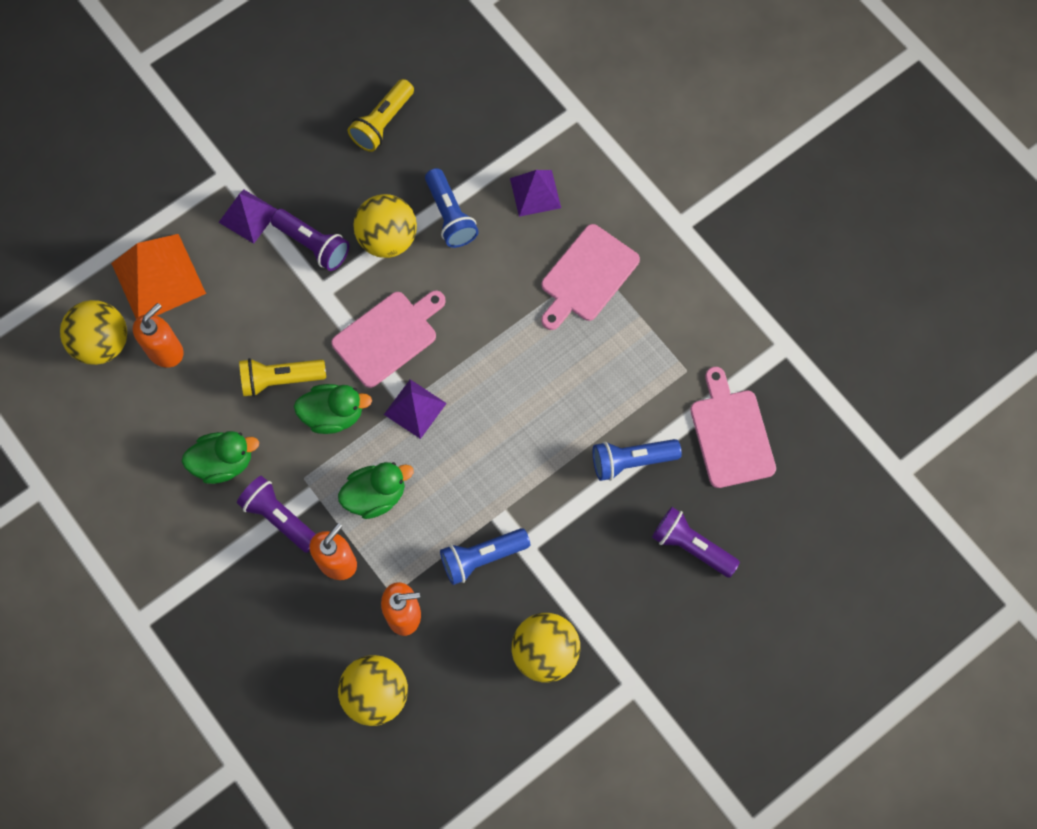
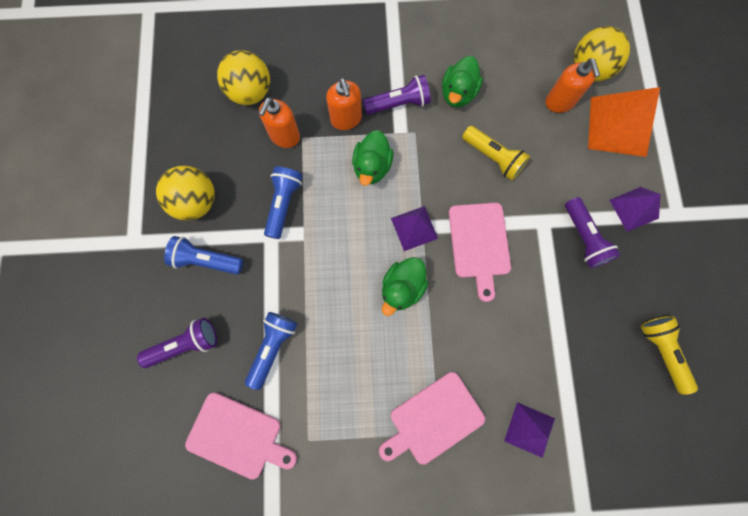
camera: 125 degrees right, 5 degrees up
(280, 379) = (493, 158): yellow flashlight -> yellow flashlight turned 105 degrees clockwise
(313, 245) = (584, 238): purple flashlight -> purple flashlight turned 90 degrees counterclockwise
(333, 414) = (445, 175): green duck -> green duck (402, 288)
(387, 239) = (557, 292): yellow ball -> none
(450, 216) = (549, 349): blue flashlight -> blue flashlight (206, 260)
(587, 276) = (433, 419): pink cutting board -> pink cutting board turned 105 degrees counterclockwise

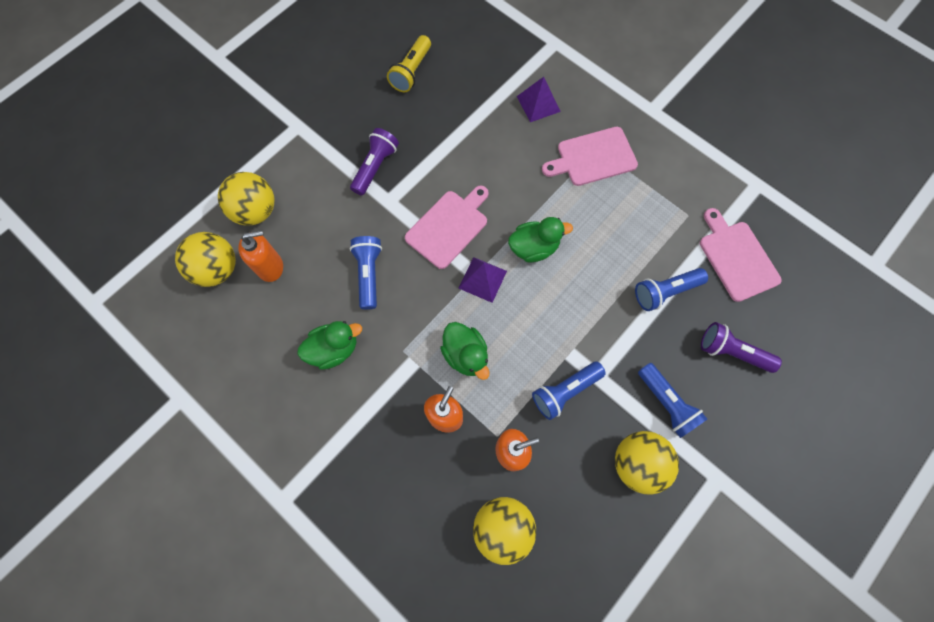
camera: 135 degrees left, 5 degrees down
(372, 167) = (465, 355): green duck -> green duck turned 90 degrees clockwise
(398, 104) = (389, 387): purple flashlight -> none
(433, 419) = (593, 157): pink cutting board -> pink cutting board turned 150 degrees clockwise
(493, 158) = (369, 274): yellow flashlight -> blue flashlight
(560, 102) = (270, 267): orange soap dispenser -> orange soap dispenser turned 45 degrees clockwise
(618, 126) = (256, 211): orange pyramid -> yellow ball
(634, 209) = (320, 153): purple pyramid -> none

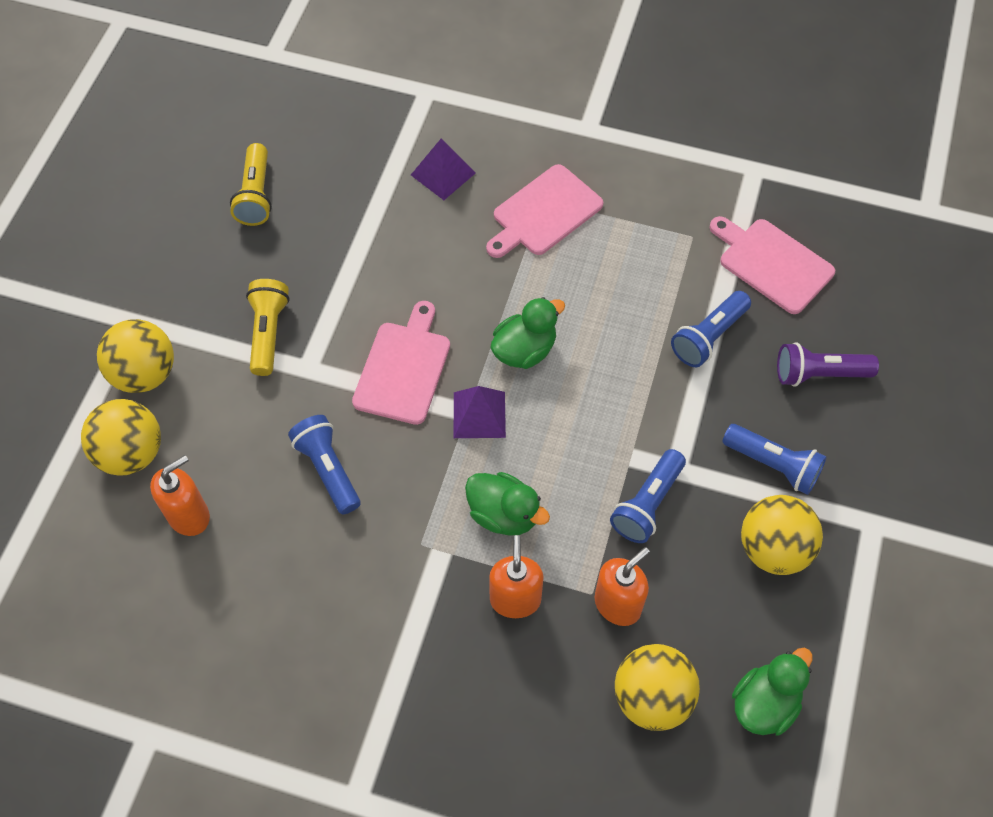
camera: 25 degrees left, 10 degrees down
(217, 269) = (115, 549): yellow ball -> yellow ball (145, 374)
(334, 349) = (329, 581): green duck -> green duck (764, 703)
(375, 167) = (268, 333): purple flashlight -> yellow flashlight

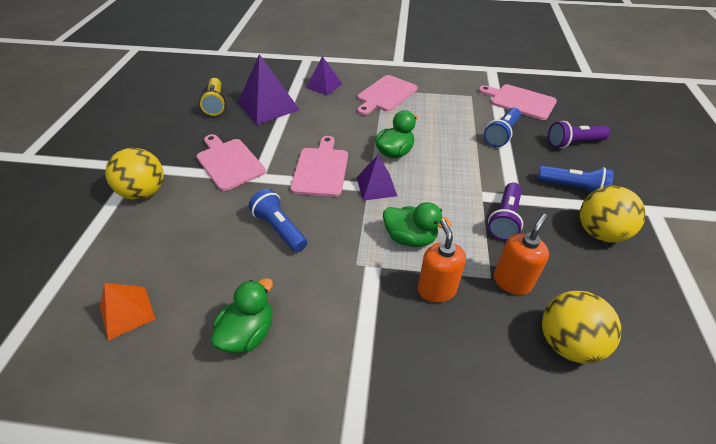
camera: 10 degrees left, 15 degrees down
(128, 566) = (127, 312): none -> orange pyramid
(131, 453) = (133, 238): yellow ball -> none
(189, 515) = (177, 271): orange soap dispenser -> none
(268, 333) = (229, 162): yellow flashlight -> pink cutting board
(341, 213) = (268, 106): none -> purple pyramid
(647, 504) = (504, 219): blue flashlight -> purple flashlight
(764, 703) = (652, 332): green duck -> green duck (248, 333)

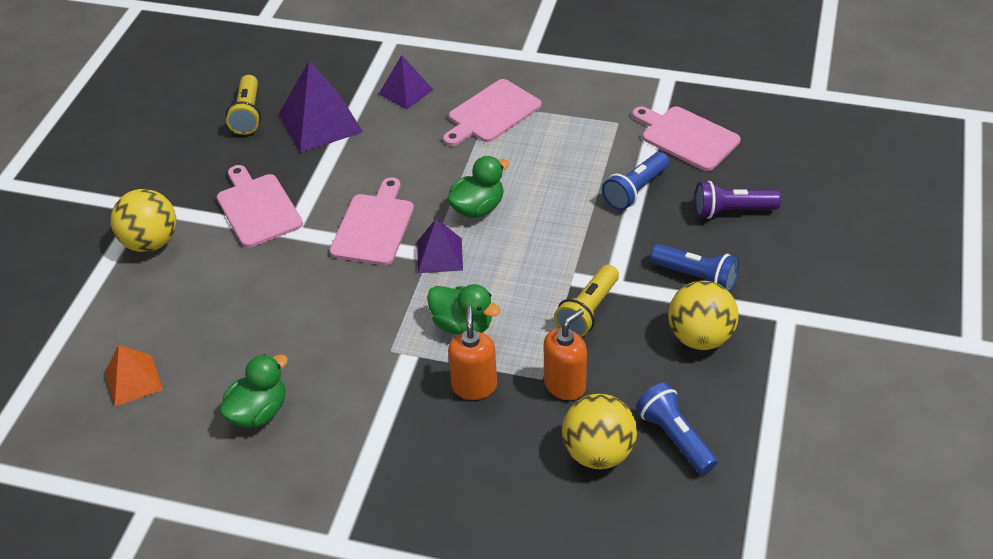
camera: 10 degrees right, 0 degrees up
(279, 229) = (309, 301): blue flashlight -> blue flashlight (675, 437)
(504, 219) = (588, 311): purple flashlight -> yellow flashlight

